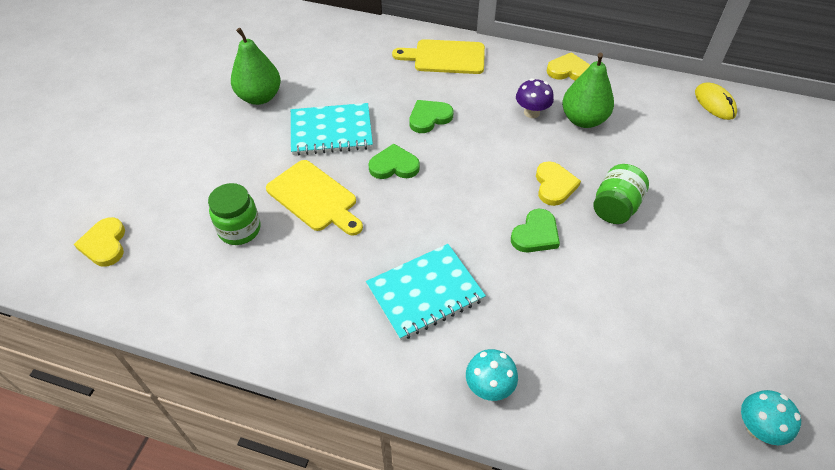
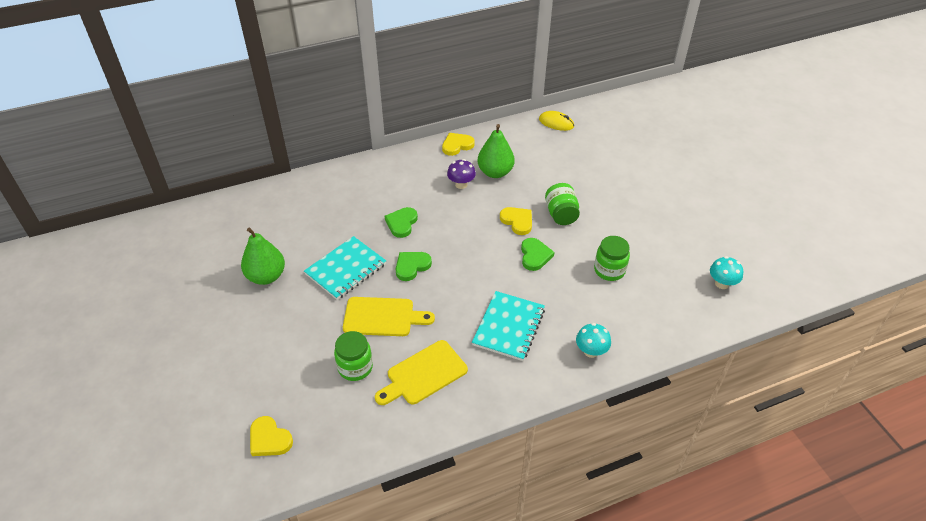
camera: 40 degrees left, 5 degrees down
(445, 57) = (369, 177): yellow cutting board -> yellow cutting board (423, 374)
(611, 308) = (609, 270): none -> green jar

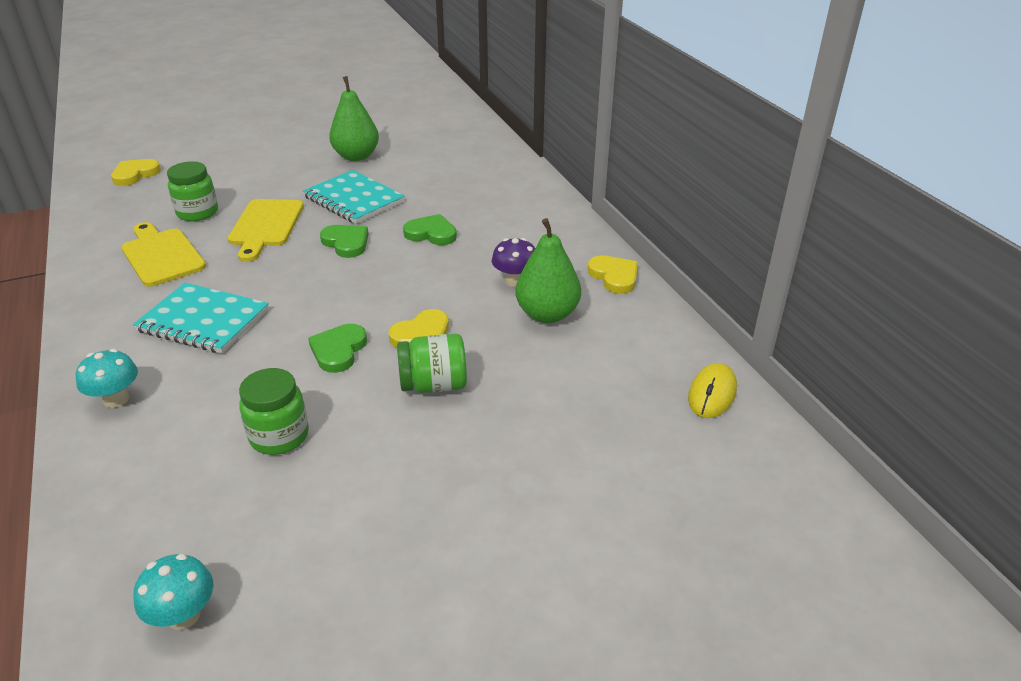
camera: 90 degrees right, 10 degrees down
(535, 256) = (338, 350): green heart -> green heart turned 105 degrees clockwise

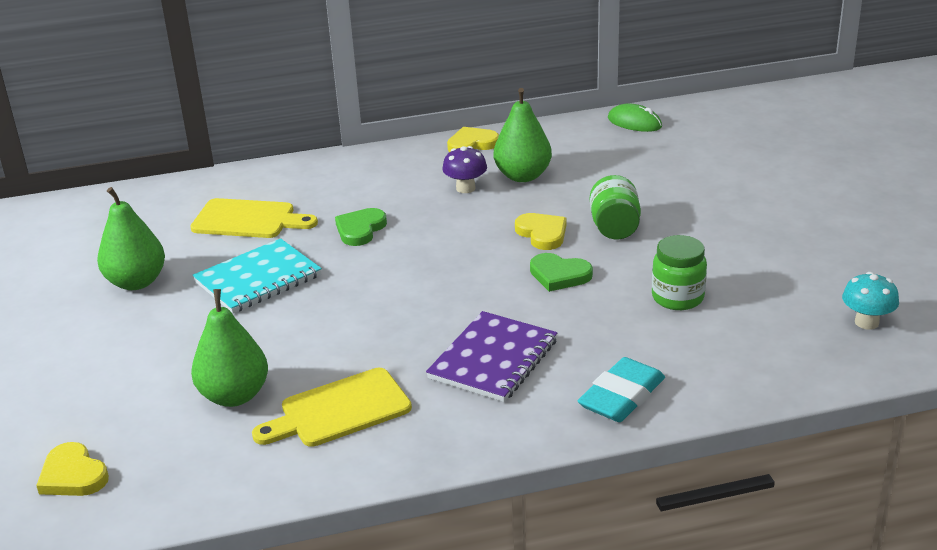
camera: 80 degrees left, 5 degrees down
(116, 399) = (622, 396): turquoise mushroom -> turquoise eraser
(197, 213) = (234, 396): green jar -> green pear
(203, 321) = (493, 359): turquoise notebook -> purple notebook
(265, 226) = (296, 338): yellow cutting board -> yellow cutting board (248, 220)
(346, 243) = (360, 280): green heart -> none
(712, 394) = (634, 122): yellow mouse -> green mouse

